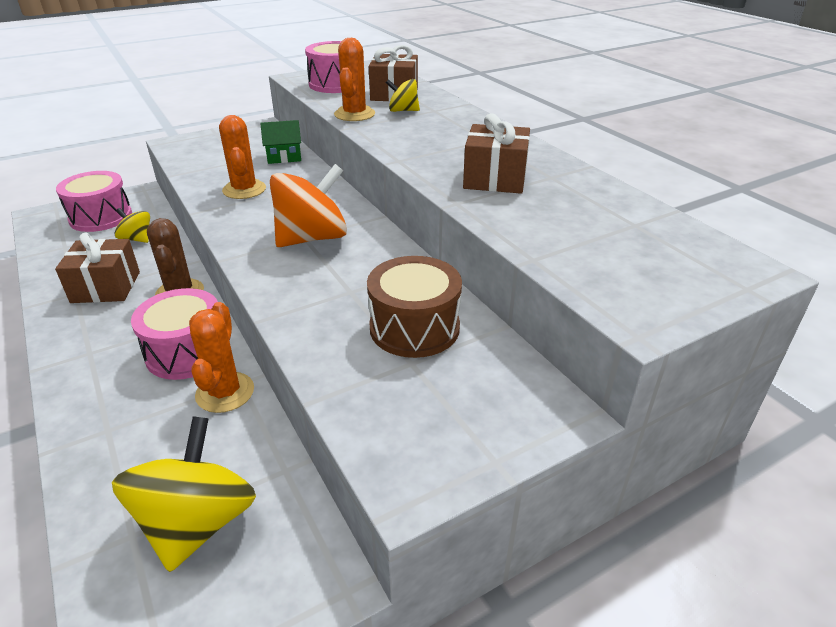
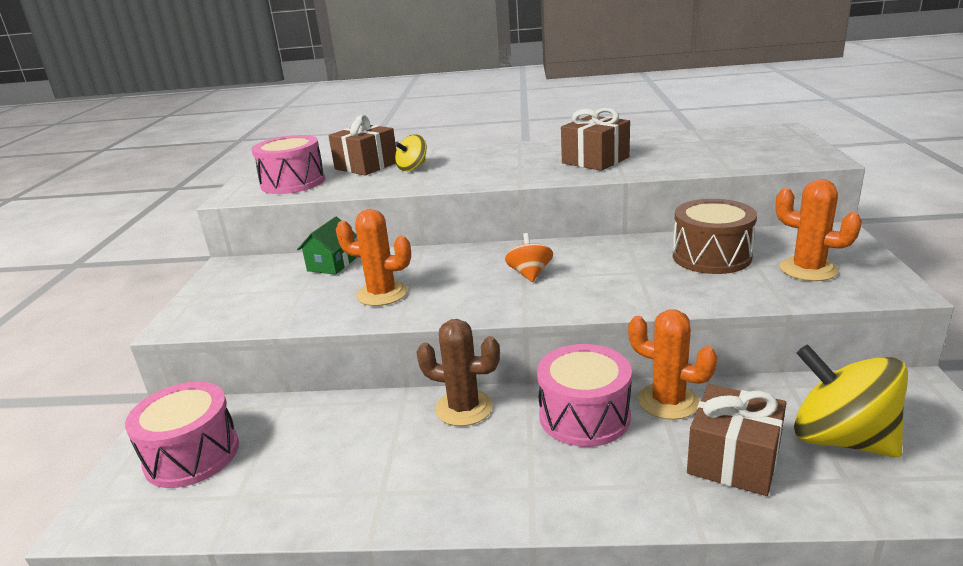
camera: 55 degrees left, 10 degrees down
(106, 287) = (393, 464): brown gift -> brown gift (733, 460)
(137, 239) = (298, 428): yellow spinning top -> none
(312, 238) = (530, 274): orange spinning top -> orange spinning top, size x0.52
(354, 114) = (389, 184): orange cactus -> orange cactus (808, 269)

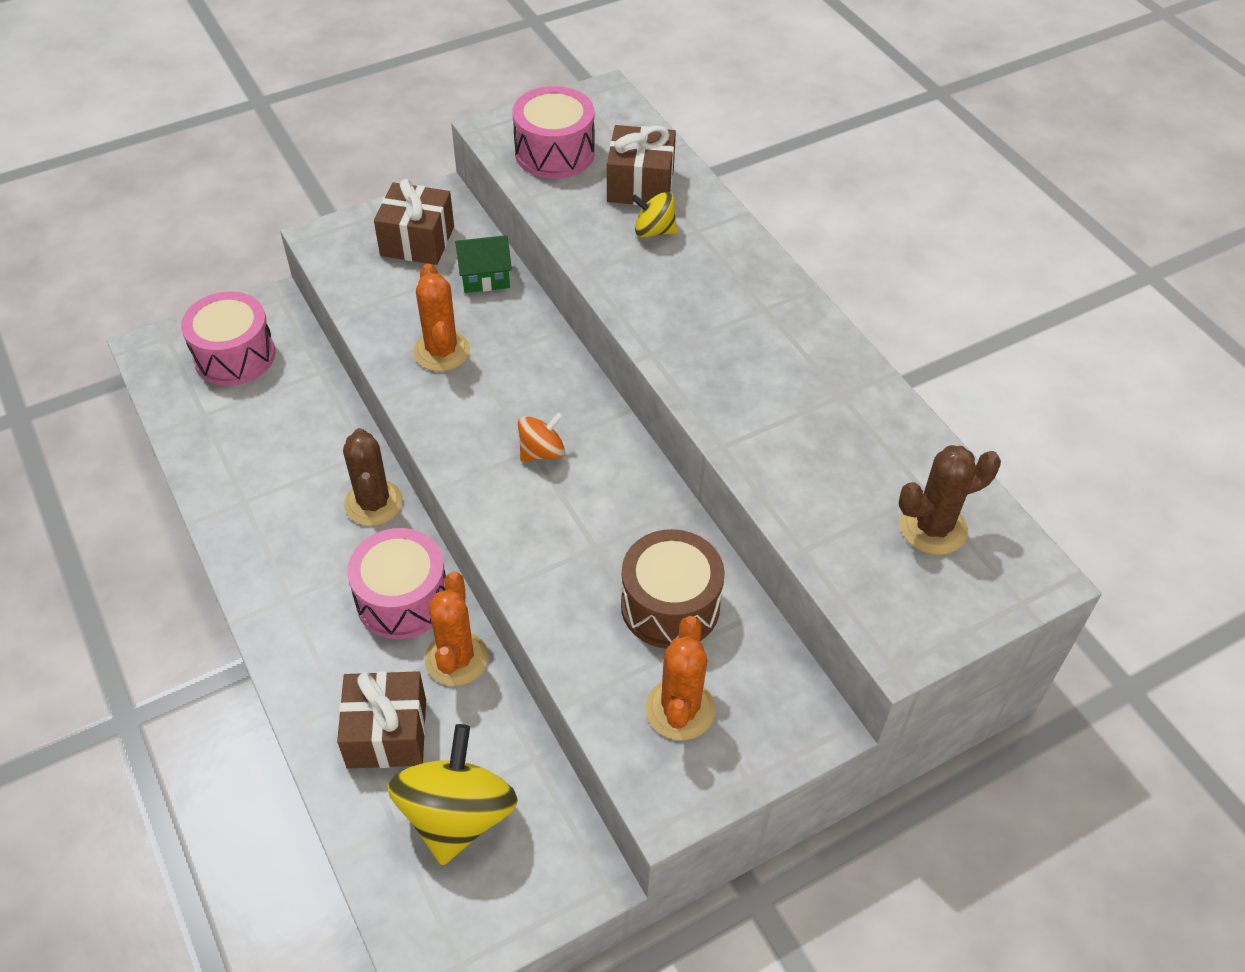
camera: 55 degrees right, 25 degrees up
(595, 160) = (771, 398): brown gift -> brown gift (417, 241)
(732, 142) = (933, 528): none -> brown cactus

